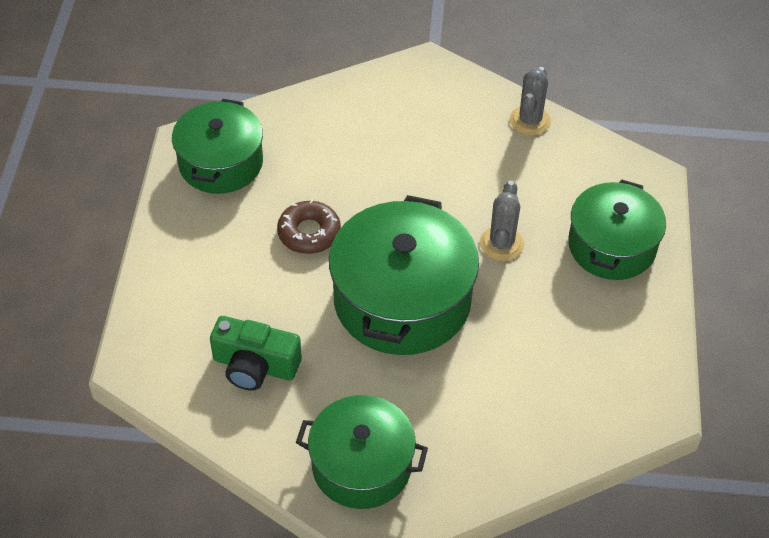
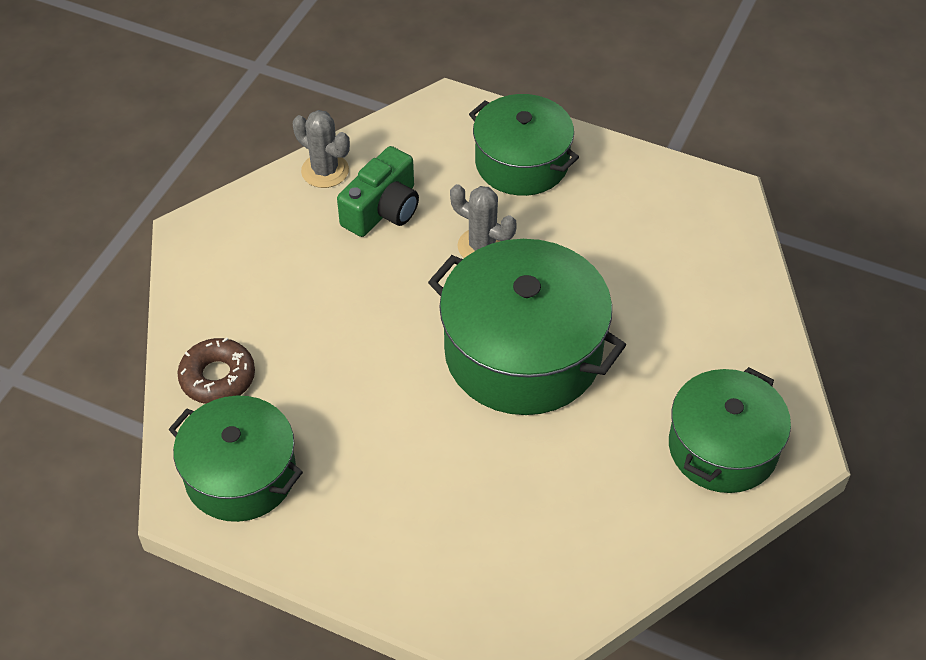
camera: 70 degrees left, 0 degrees up
(255, 366) = (563, 513): green camera -> green camera (383, 209)
(309, 233) = (393, 412): brown donut -> brown donut (217, 377)

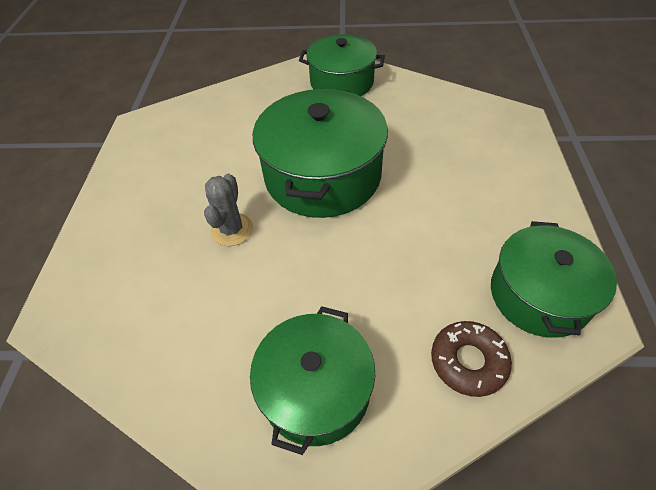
camera: 110 degrees left, 0 degrees up
(325, 171) = (171, 392): grey cactus -> none
(383, 209) = (212, 315): green camera -> none
(521, 162) = (127, 236): green pot -> green pot (316, 389)

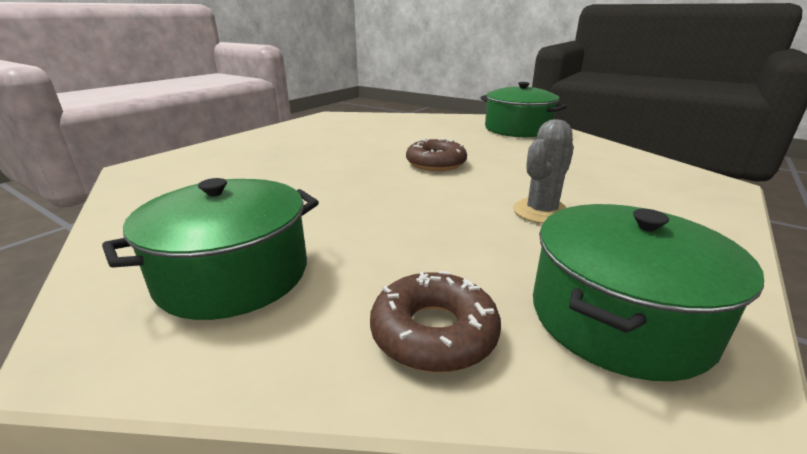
camera: 30 degrees right, 25 degrees down
(232, 230) = (318, 167): grey cactus -> grey cactus (541, 212)
(323, 176) = (436, 163): green pot -> brown donut

